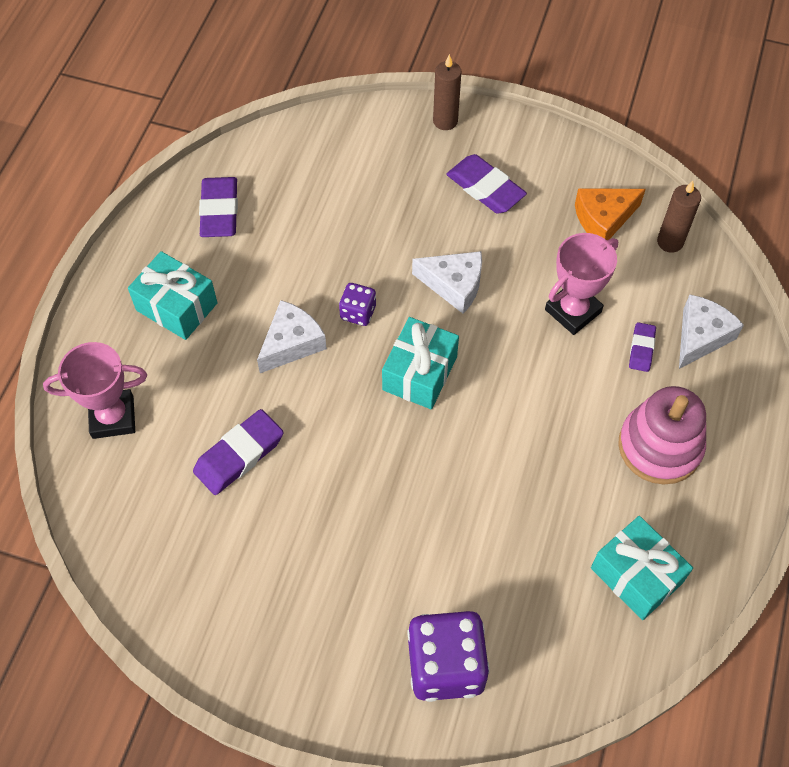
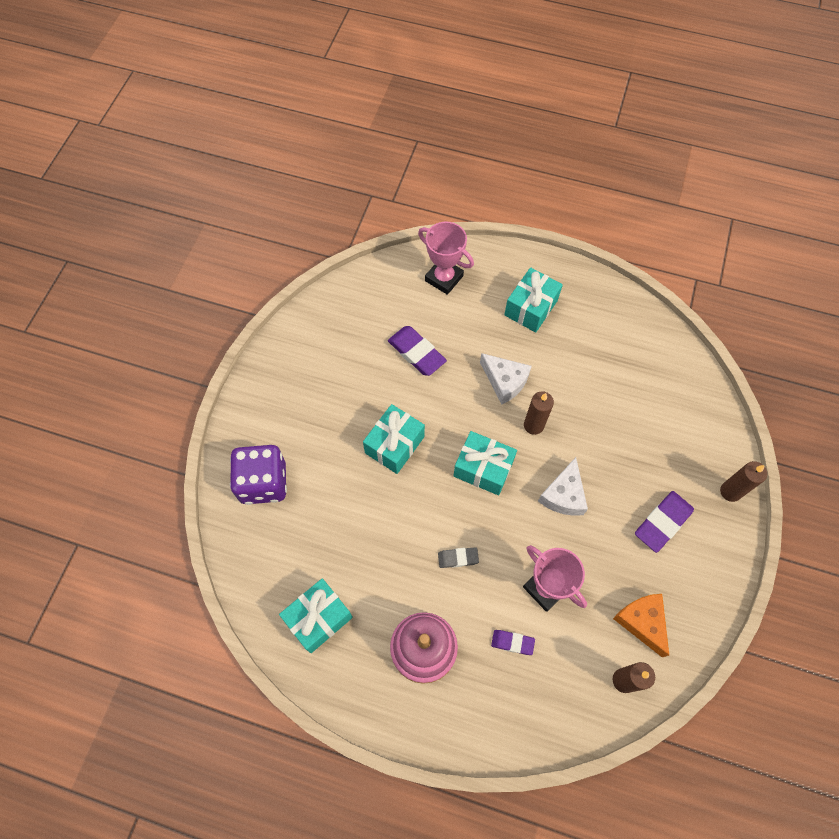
camera: 90 degrees right, 5 degrees up
(113, 417) = (444, 278): pink trophy -> pink trophy turned 45 degrees counterclockwise
(219, 211) = (616, 329): purple eraser -> none
(358, 312) = (533, 425): purple dice -> brown candle
(385, 483) = (394, 445): none -> turquoise gift
(543, 406) = (458, 558): none -> grey eraser
(700, 336) = (527, 696): white cheese -> none

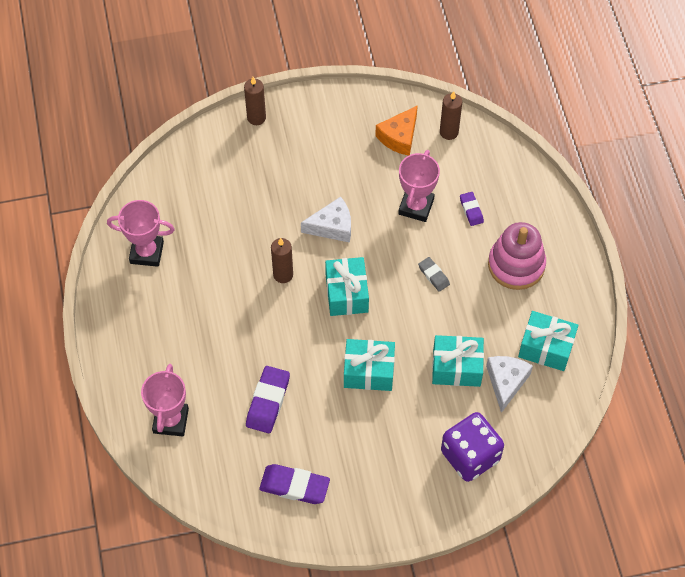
camera: 120 degrees left, 5 degrees down
(505, 381) = (253, 315): white cheese -> white cheese (506, 382)
(531, 308) = (162, 330): turquoise gift -> turquoise gift (456, 367)
(616, 329) = (147, 252): none -> pink trophy
(662, 522) = (312, 152): purple eraser -> purple eraser (294, 486)

